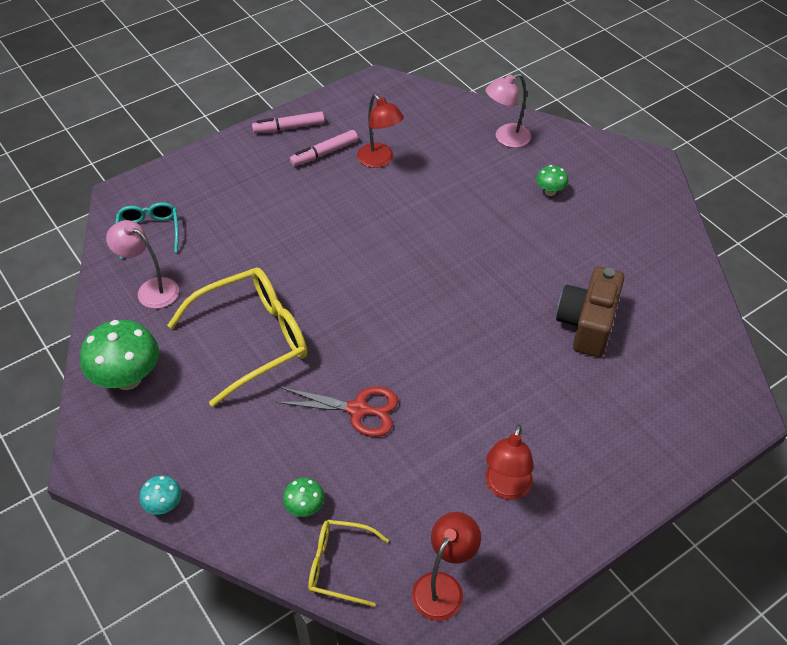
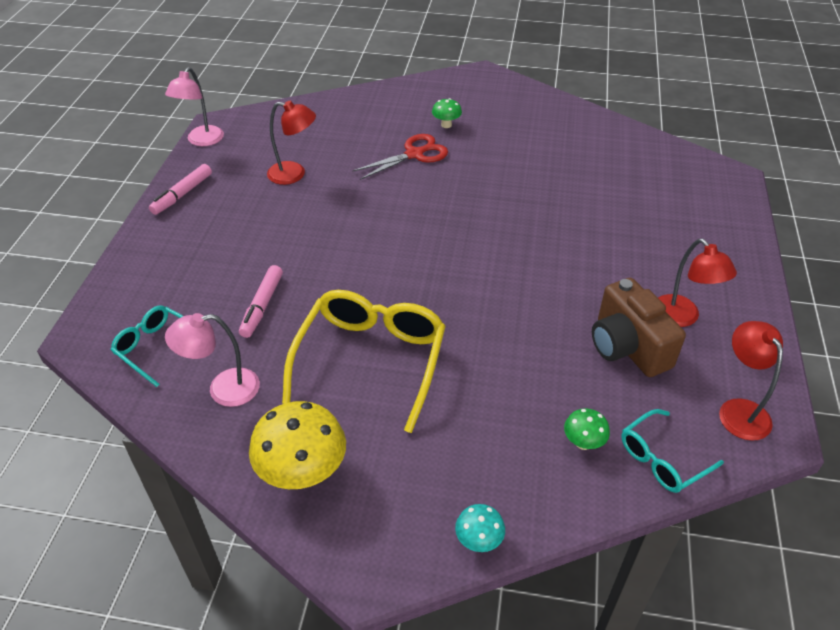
camera: 45 degrees left, 5 degrees down
(128, 378) = (303, 473): green mushroom -> yellow mushroom
(324, 153) = (240, 195): pink marker -> pink marker (262, 306)
(339, 565) = (662, 459): yellow glasses -> turquoise glasses
(358, 410) = (521, 346): red scissors -> red scissors (414, 154)
(506, 138) = (369, 110): pink lamp -> pink lamp (202, 141)
(587, 324) = (583, 186): brown camera -> brown camera (627, 347)

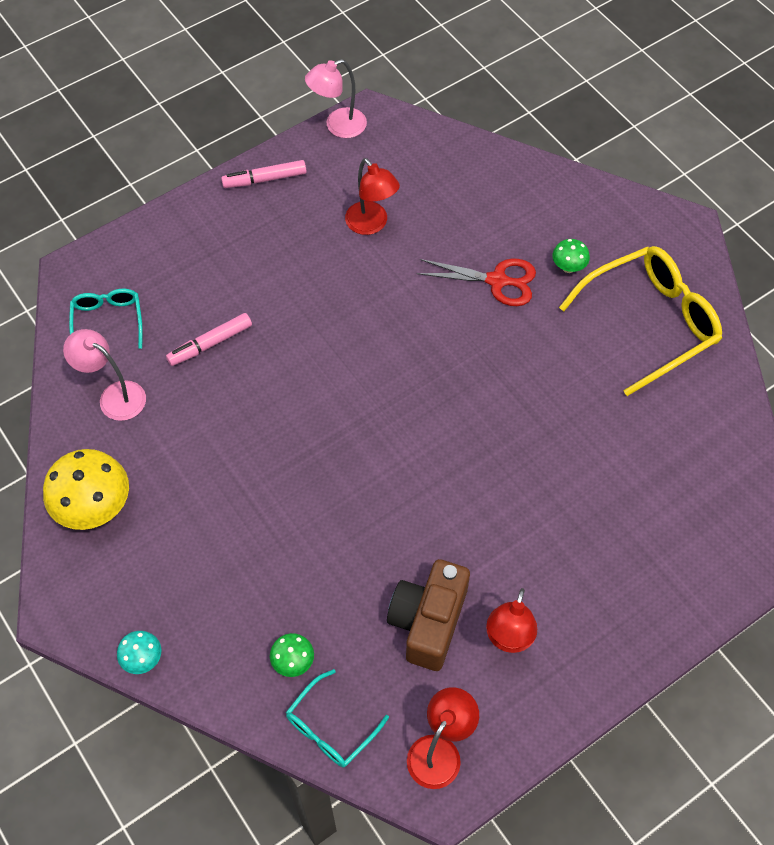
camera: 45 degrees right, 15 degrees up
(370, 360) = (231, 459): yellow glasses -> yellow glasses (650, 323)
(662, 459) = (330, 727): turquoise glasses -> turquoise glasses turned 60 degrees counterclockwise

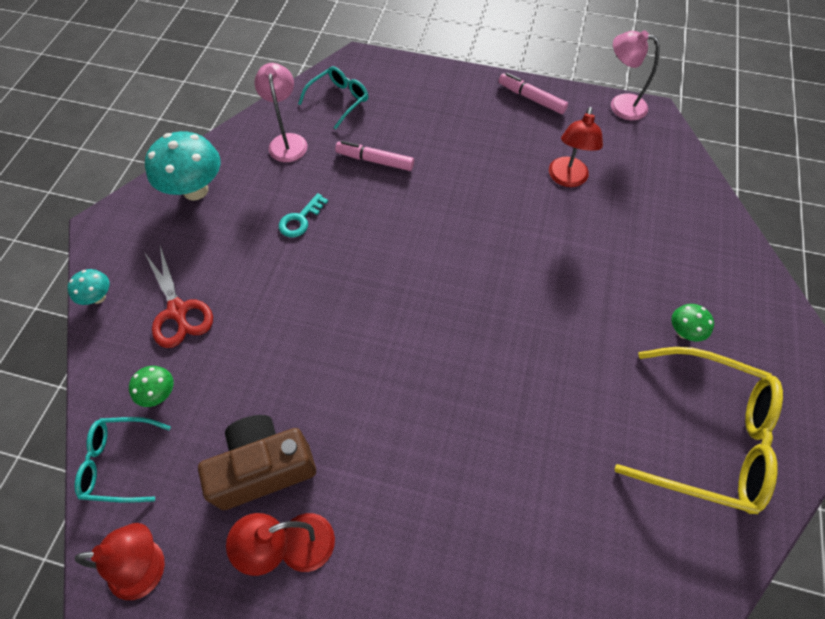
camera: 50 degrees right, 0 degrees up
(95, 508) = (195, 190): yellow mushroom -> turquoise mushroom
(217, 445) = (300, 219): none -> turquoise key
(497, 281) = (613, 291): red scissors -> red scissors (178, 311)

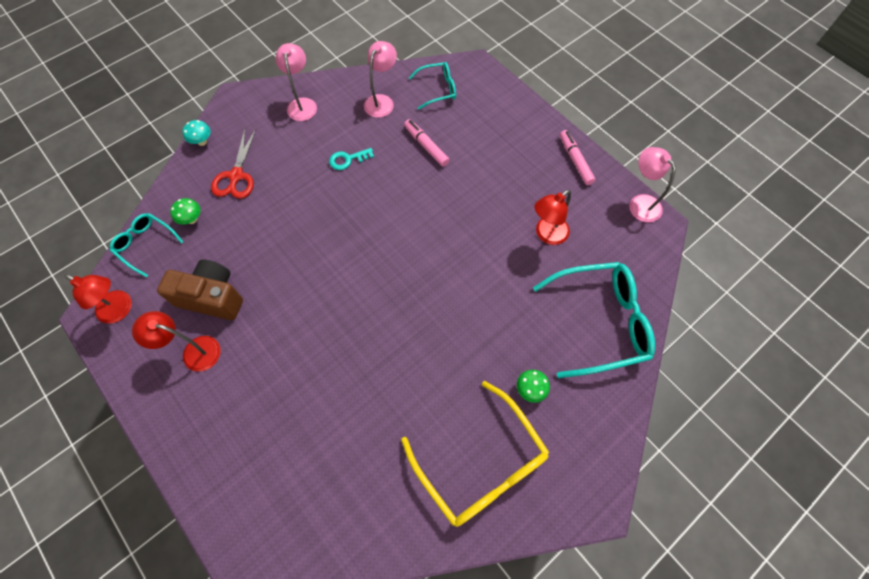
camera: 35 degrees right, 5 degrees up
(195, 190) = (302, 104): turquoise mushroom -> pink lamp
(684, 229) = (600, 322): none -> turquoise glasses

